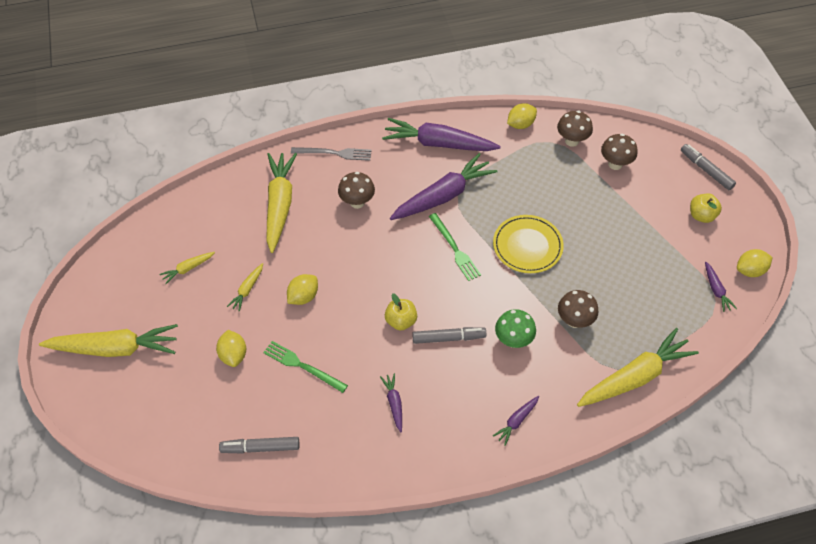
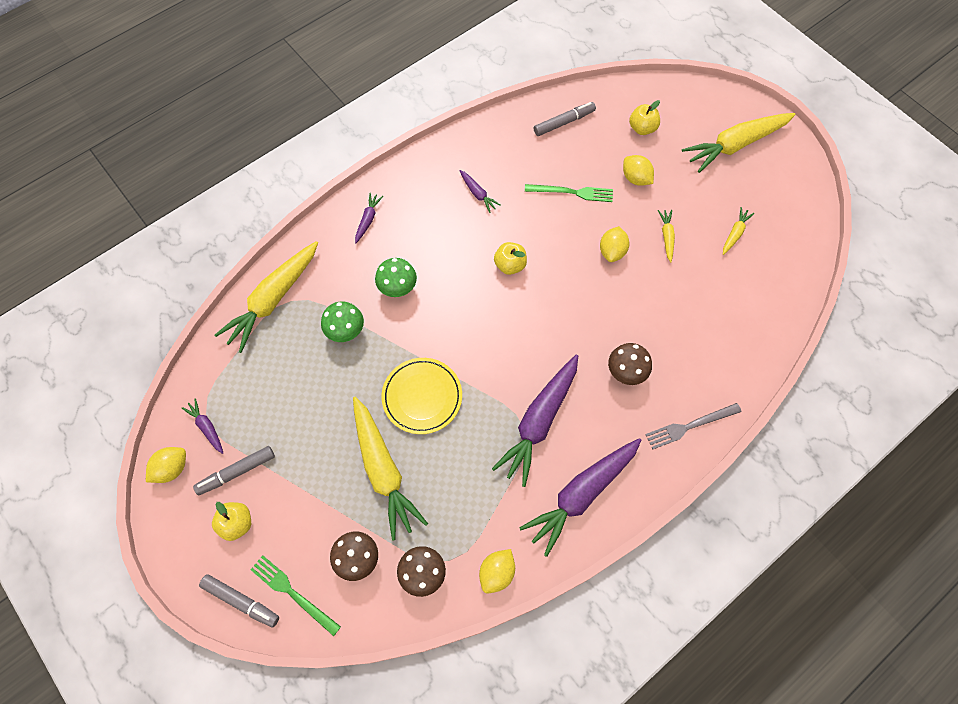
camera: 155 degrees right, 10 degrees up
(187, 405) = (642, 128): none -> yellow apple
(280, 205) = (701, 335): yellow carrot -> yellow carrot (383, 470)
(438, 143) = (581, 494): purple carrot -> purple carrot turned 150 degrees clockwise
(448, 338) = (459, 267): grey marker -> grey marker (237, 472)
(454, 249) = (496, 361): green fork -> green fork (293, 593)
(574, 321) = (346, 332): brown mushroom -> green mushroom

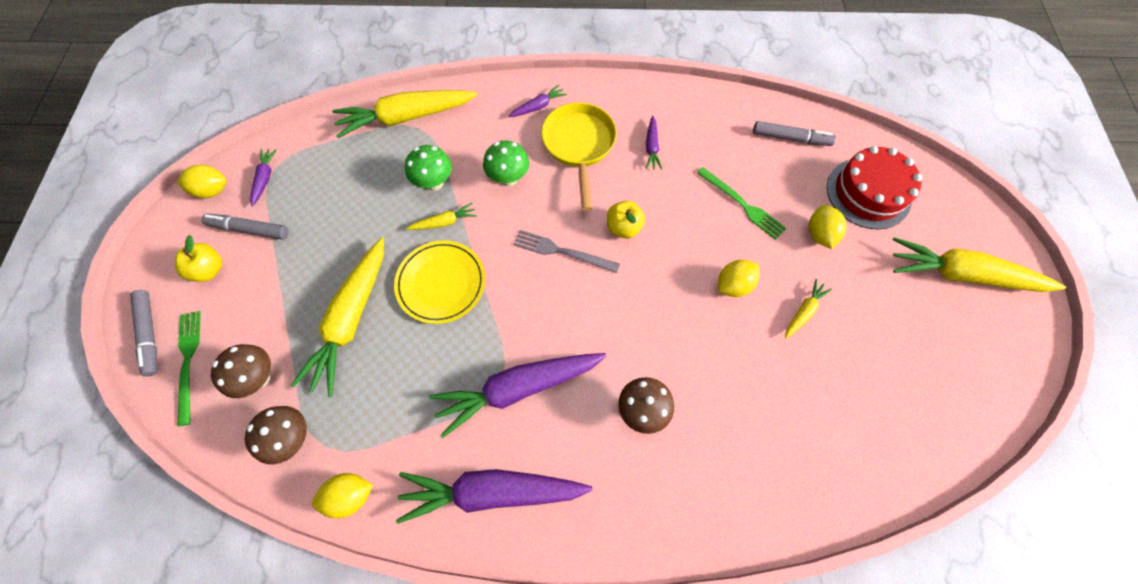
camera: 40 degrees right, 0 degrees up
(426, 229) = (579, 146): none -> yellow pan
(642, 128) = (868, 193): yellow apple -> red cake
(690, 426) = (660, 518): grey fork -> grey fork (562, 252)
(735, 233) = (884, 362): yellow carrot -> yellow carrot (444, 222)

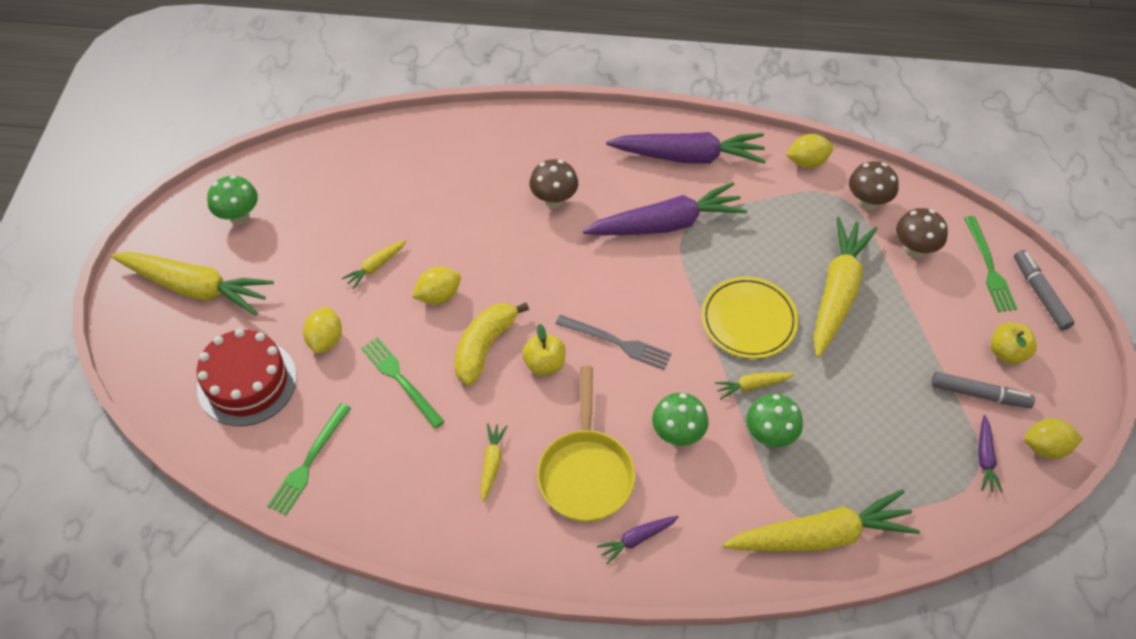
camera: 175 degrees left, 10 degrees down
(651, 147) = (492, 463): purple carrot -> yellow carrot
(678, 239) = (485, 346): none -> yellow banana
(790, 138) = (309, 462): grey marker -> green fork
(966, 359) = (239, 217): none -> green mushroom

